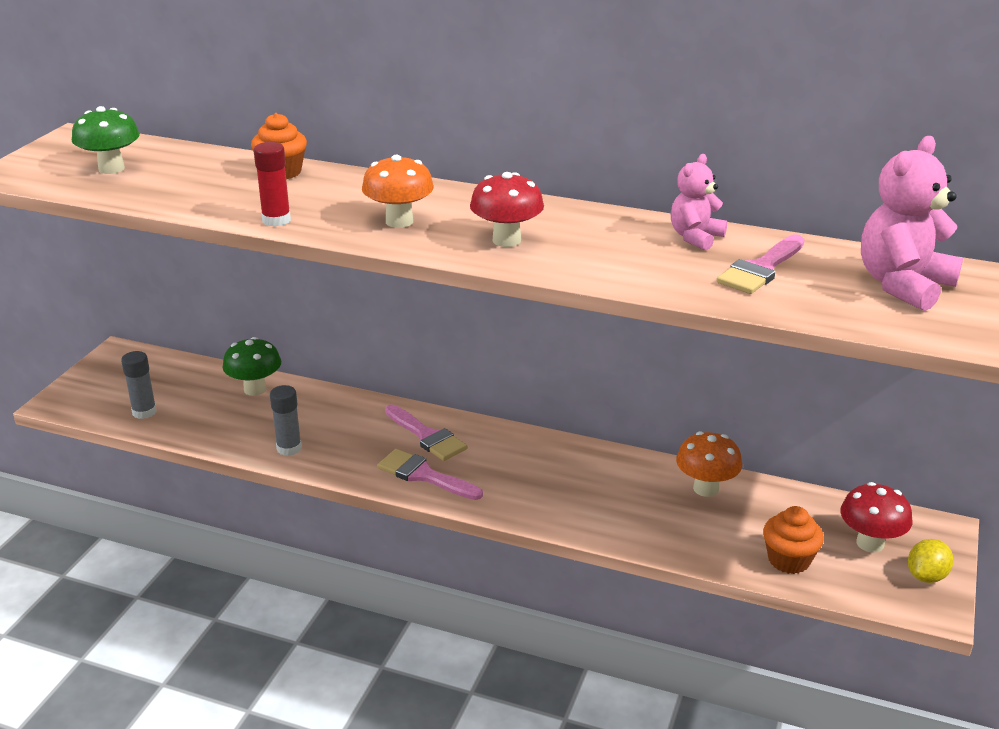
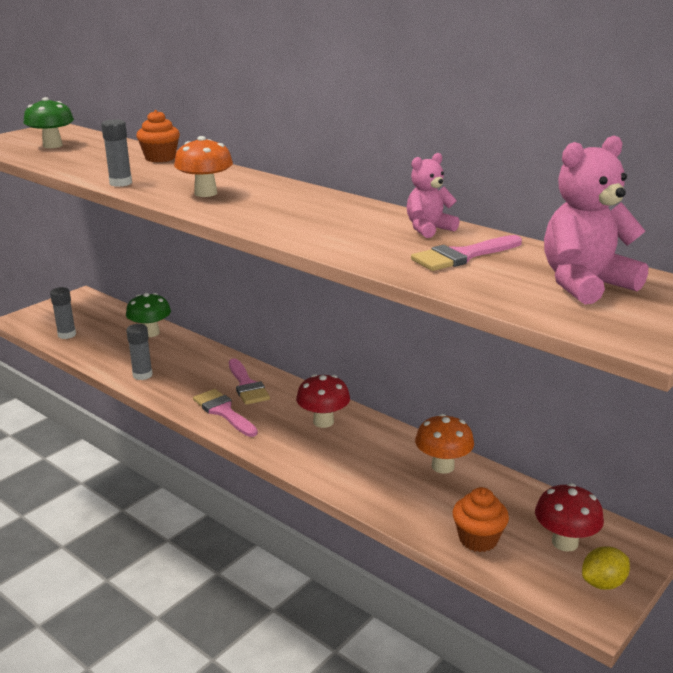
camera: 20 degrees right, 5 degrees down
(276, 220) = (120, 183): red glue stick -> grey glue stick
(506, 240) = (271, 213): red mushroom -> red mushroom (323, 422)

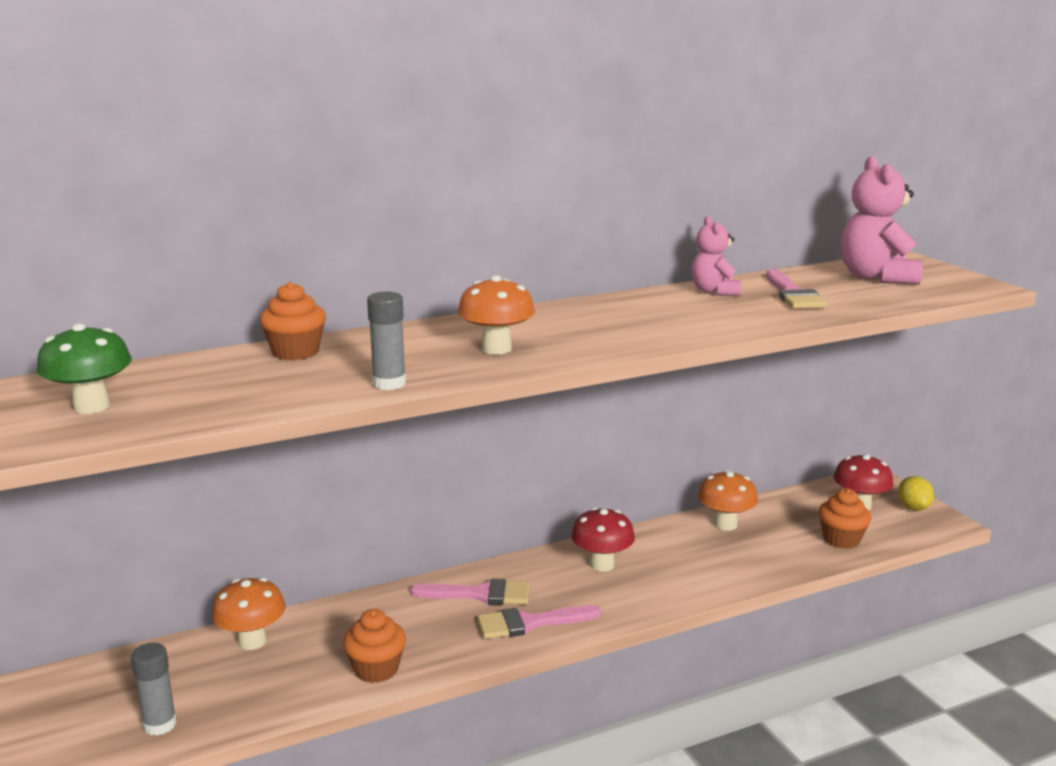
camera: 65 degrees left, 5 degrees down
(142, 375) = (376, 669): grey glue stick -> orange cupcake
(150, 333) = (252, 641): green mushroom -> orange mushroom

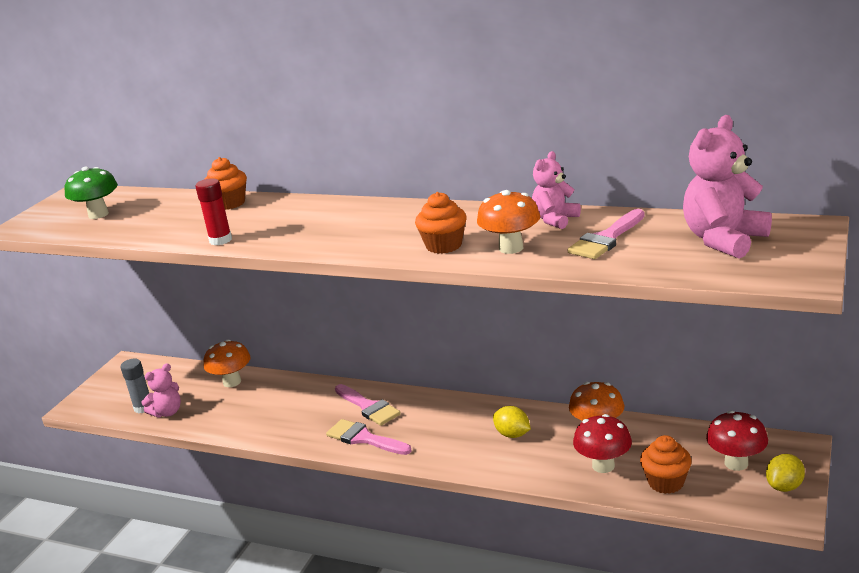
camera: 50 degrees right, 5 degrees up
(212, 712) = (167, 412): none -> pink teddy bear
(376, 669) = (256, 426): orange cupcake -> orange cupcake (444, 245)
(389, 383) = (220, 240): grey glue stick -> red glue stick
(496, 349) = (317, 231): orange mushroom -> orange mushroom (511, 248)
(602, 564) = (465, 420): red mushroom -> red mushroom (603, 466)
(665, 557) = (512, 434): none -> yellow lemon

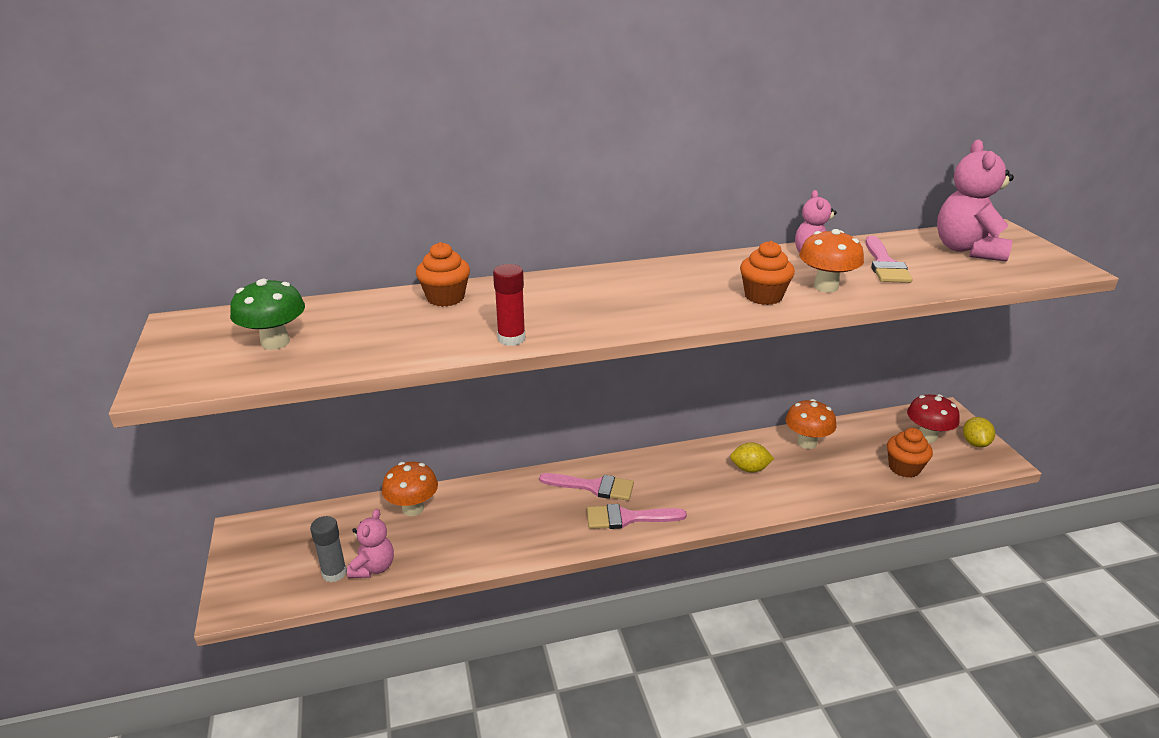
camera: 40 degrees left, 5 degrees up
(603, 466) = (847, 470): red mushroom -> none

